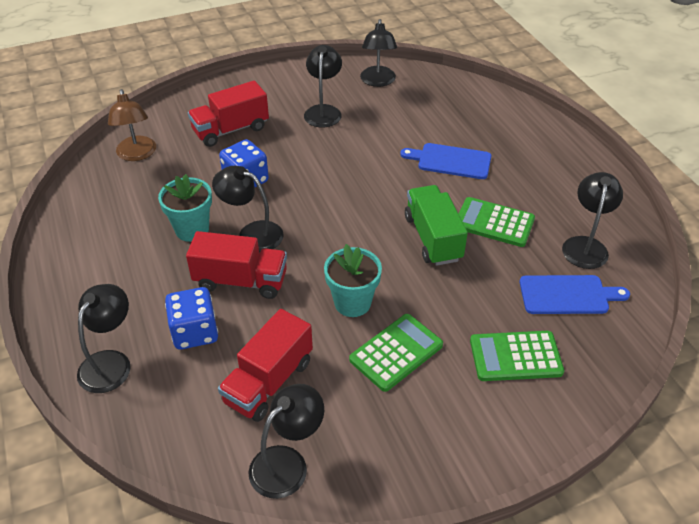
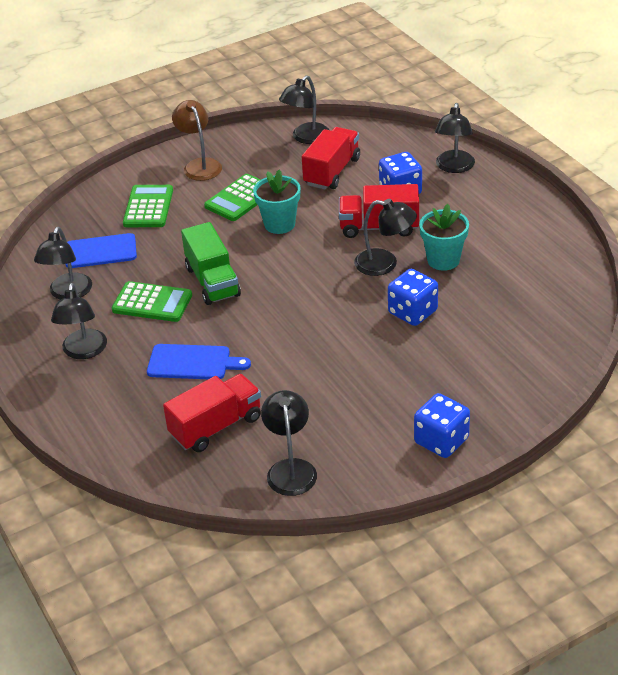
camera: 175 degrees right, 5 degrees down
(137, 154) = (547, 325): brown lamp -> brown lamp (199, 165)
(231, 130) = (457, 369): red truck -> red truck (216, 427)
(266, 86) = (441, 441): none -> blue dice
(323, 111) = (353, 410): black lamp -> black lamp (84, 351)
(515, 357) = (148, 207): green calculator -> green calculator turned 75 degrees counterclockwise

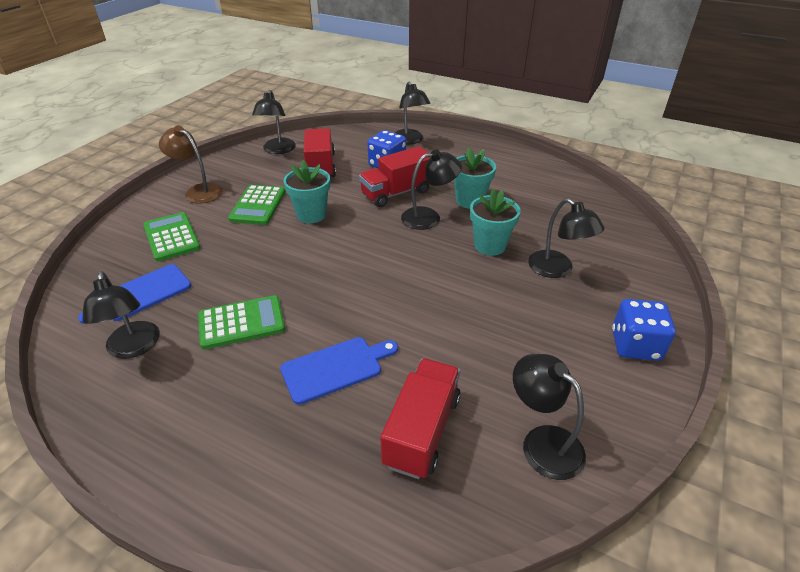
camera: 35 degrees left, 0 degrees up
(84, 351) = (197, 408): black lamp -> black lamp (557, 269)
(212, 281) = (289, 281): green truck -> none
(412, 312) = (490, 245): blue dice -> turquoise flower pot

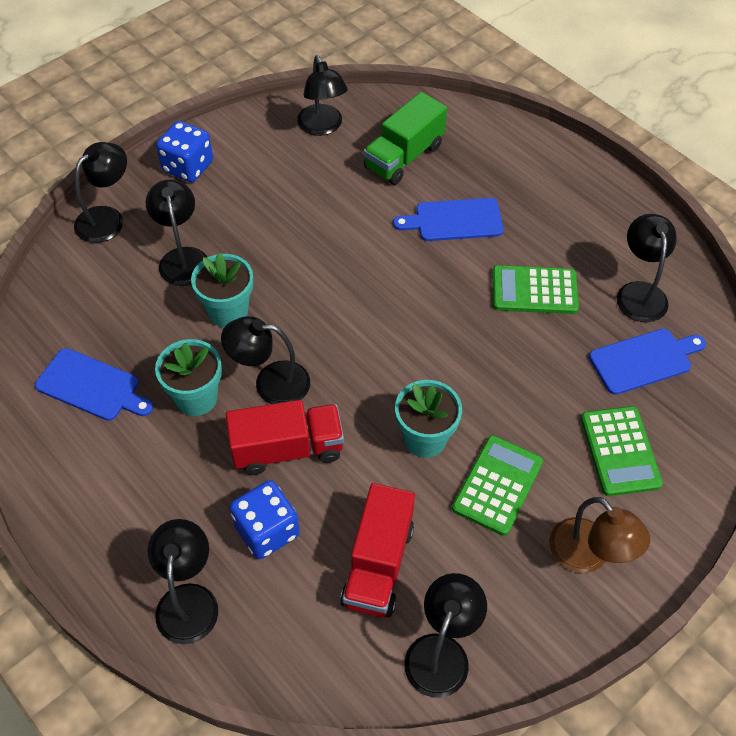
camera: 160 degrees left, 15 degrees up
(422, 430) = (404, 157): red truck -> green truck
(537, 192) = (92, 386): none -> blue cutting board
(648, 281) = (107, 218): none -> black lamp

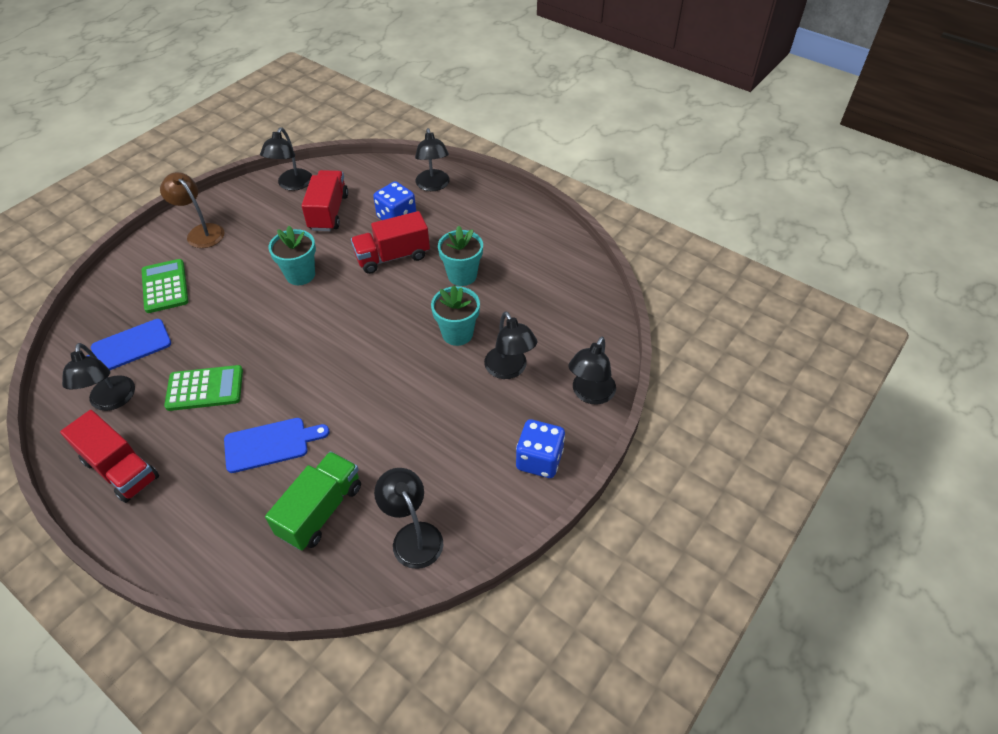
camera: 170 degrees right, 5 degrees down
(92, 386) = (537, 272): blue cutting board -> none
(270, 382) = (412, 291): black lamp -> none
(497, 485) = (253, 257): green calculator -> none
(605, 220) = (120, 469): none -> red truck

